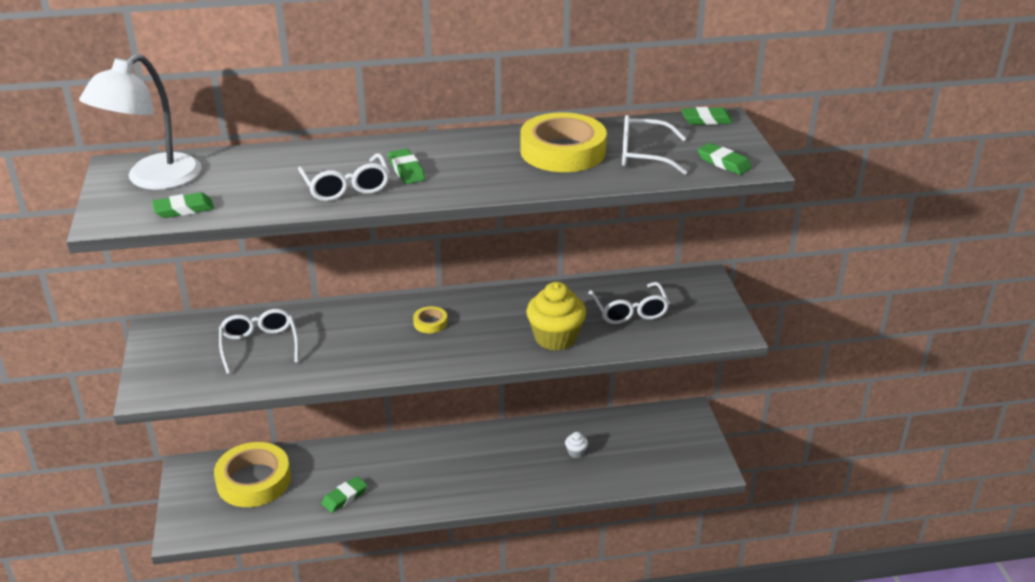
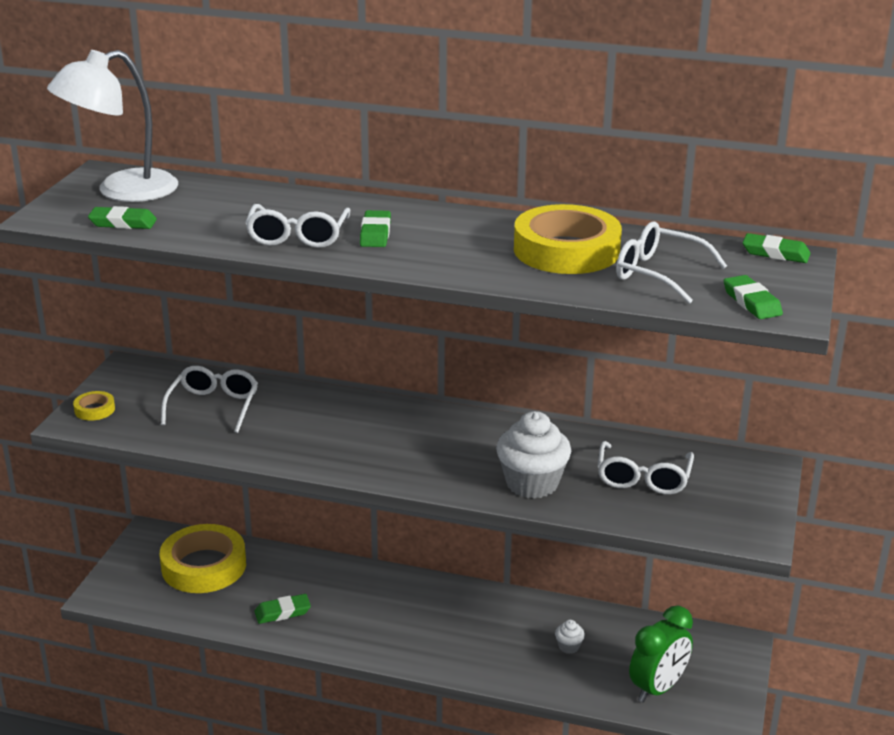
camera: 25 degrees right, 5 degrees down
(430, 323) = (404, 430): yellow tape -> yellow tape (94, 409)
(555, 338) = (532, 483): yellow cupcake -> white cupcake
(655, 462) = (657, 688): none -> green clock

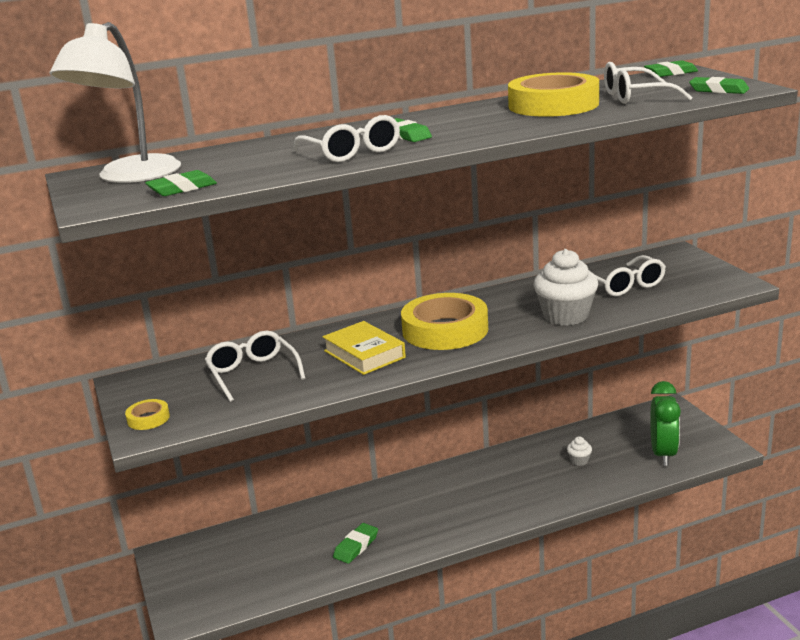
camera: 35 degrees left, 5 degrees down
(204, 566) = (247, 551): yellow tape -> yellow tape (445, 330)
(314, 432) = (364, 354): none -> yellow book

